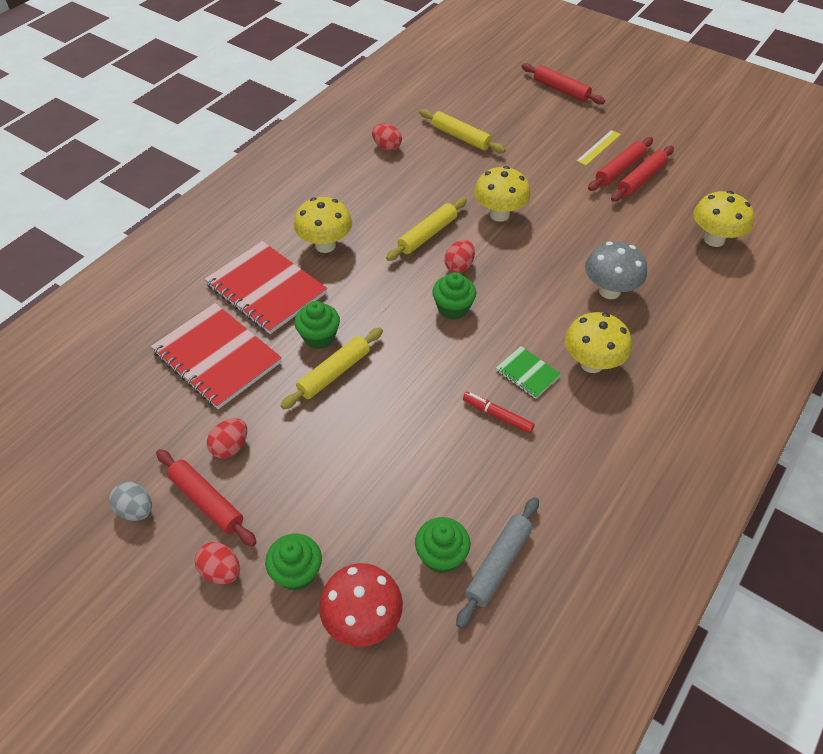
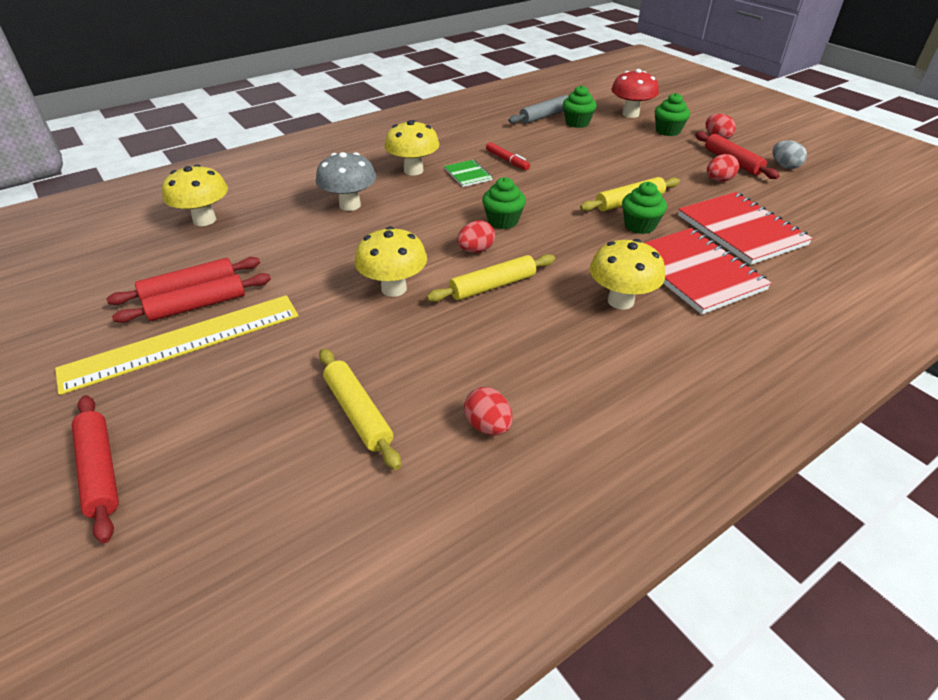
camera: 160 degrees left, 10 degrees down
(598, 147) = (183, 342): yellow ruler -> yellow ruler, size x2.28

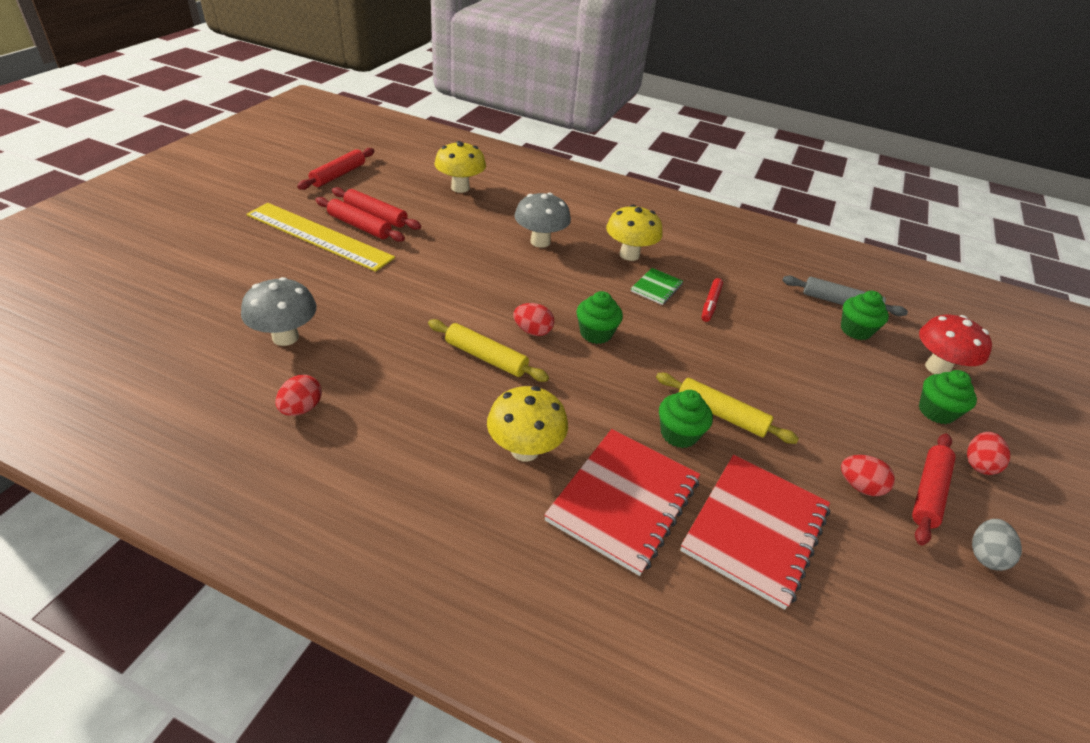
camera: 55 degrees right, 0 degrees up
(100, 471) = (191, 256): red rolling pin -> red rolling pin (338, 175)
(358, 413) = (285, 337): yellow rolling pin -> grey mushroom
(394, 288) = (441, 304): yellow mushroom -> none

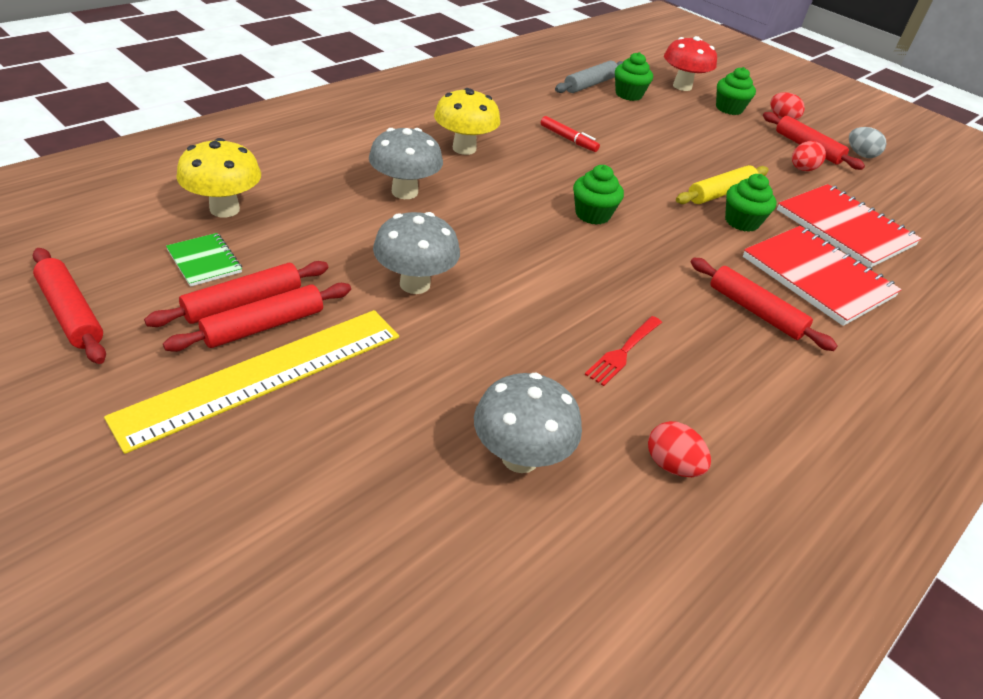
camera: 70 degrees left, 0 degrees up
(417, 371) = (623, 351): none -> red fork
(434, 267) = (415, 284): none -> grey mushroom
(486, 357) = (611, 295): yellow rolling pin -> none
(525, 450) = (755, 311): yellow mushroom -> red rolling pin
(532, 331) = (576, 251): red egg -> none
(656, 287) = (530, 155): green notebook -> green notebook (204, 261)

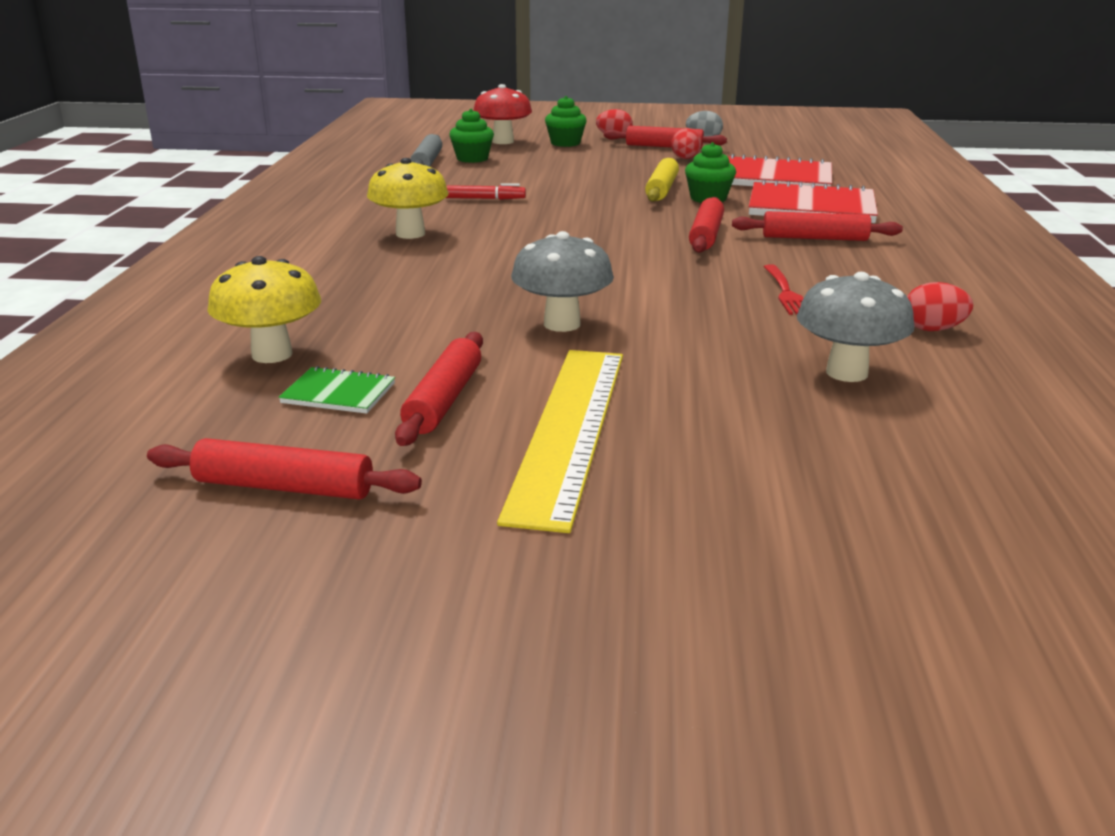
camera: 35 degrees left, 15 degrees down
(264, 326) = (498, 403): red rolling pin -> red rolling pin (706, 235)
(404, 192) = (421, 277): grey mushroom -> none
(592, 214) = (602, 233): green cupcake -> none

